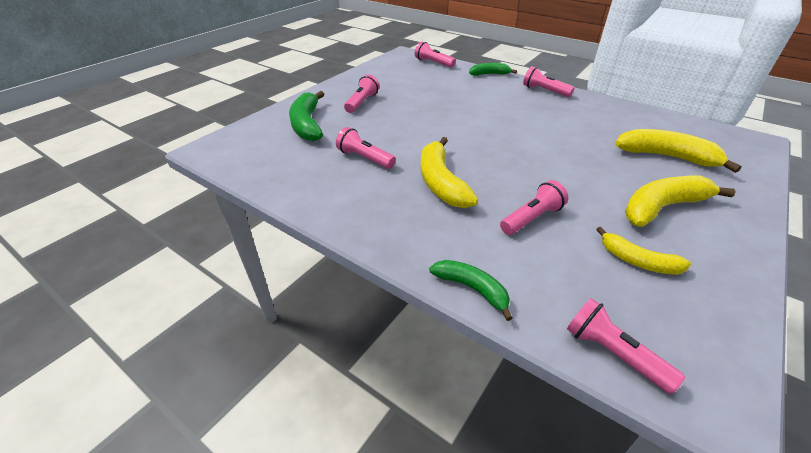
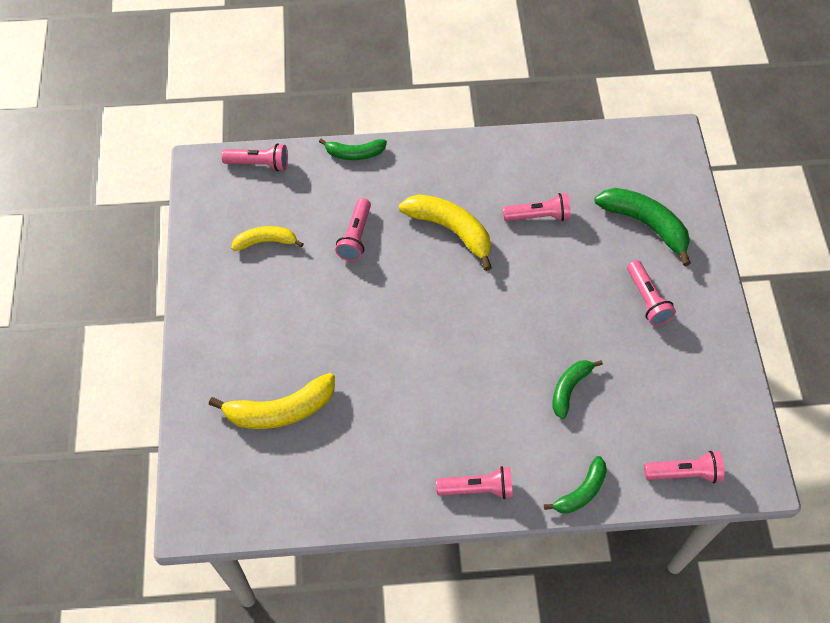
camera: 140 degrees right, 20 degrees up
(453, 96) = (569, 388): none -> green banana
(662, 207) = (264, 317): yellow banana -> none

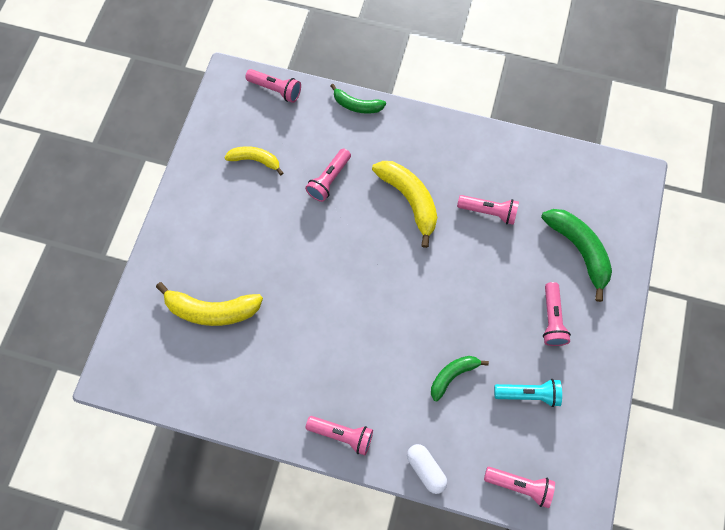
camera: 20 degrees right, 10 degrees up
(581, 491) = (426, 469): green banana -> white capsule
(655, 380) = (528, 393): none -> turquoise flashlight

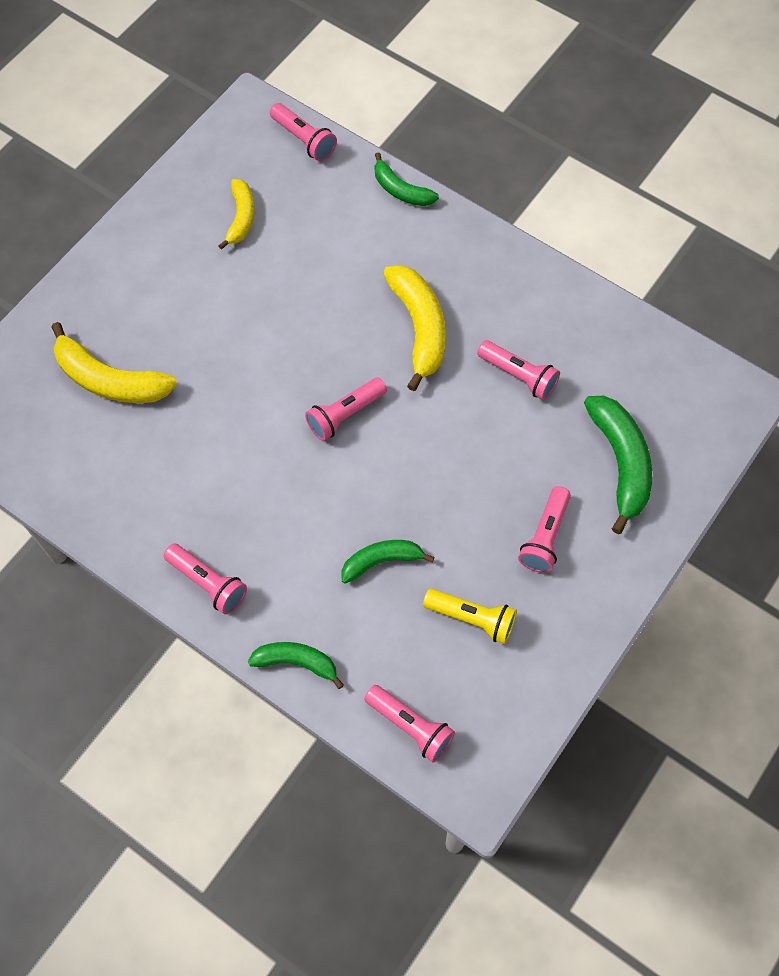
camera: 20 degrees right, 5 degrees down
(255, 160) = (241, 218): yellow banana -> yellow banana turned 60 degrees clockwise
(329, 180) = (325, 270): pink flashlight -> pink flashlight (345, 415)
(426, 469) = (297, 662): white capsule -> green banana
(528, 393) = (472, 618): turquoise flashlight -> yellow flashlight

